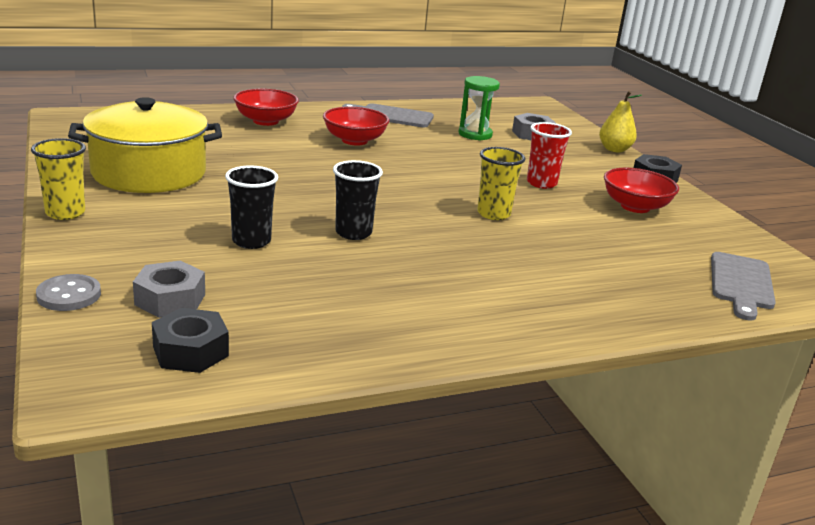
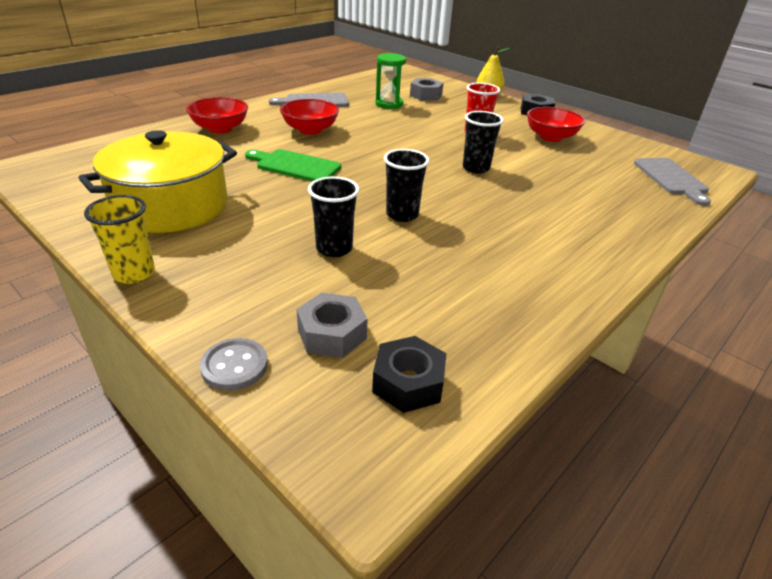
camera: 25 degrees left, 10 degrees up
(299, 168) = (295, 166): none -> green cutting board
(493, 214) = (476, 168): yellow cup -> black cup

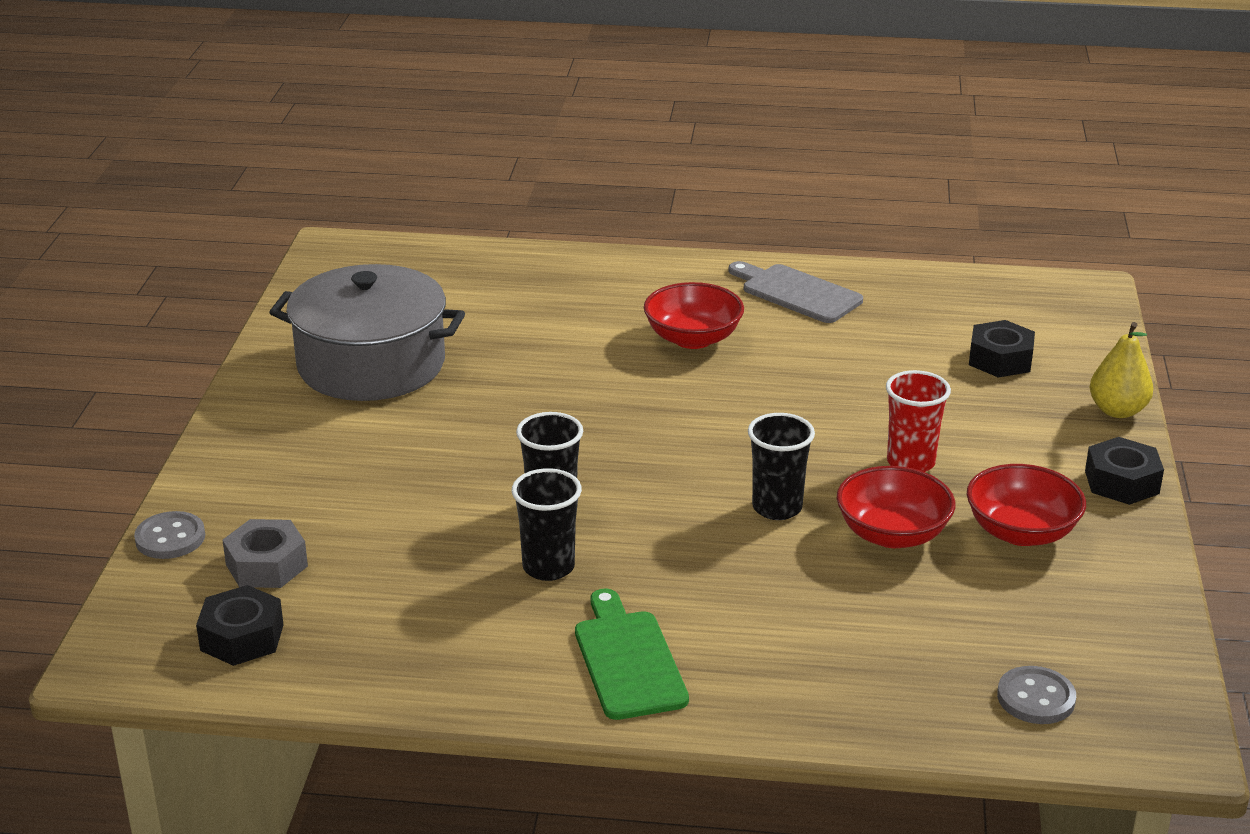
camera: 55 degrees right, 5 degrees down
(134, 273) = (236, 417): yellow cup -> none
(171, 206) = (371, 364): yellow pot -> grey pot
(220, 128) = (593, 284): red bowl -> red bowl (892, 534)
(295, 166) = (570, 382): green cutting board -> green cutting board (628, 660)
(334, 248) = (415, 498): black cup -> black cup (548, 567)
(389, 104) = (898, 348): green hourglass -> none
(426, 95) = (1000, 359): grey nut -> black nut
(671, 178) = (1036, 698): grey cutting board -> grey button

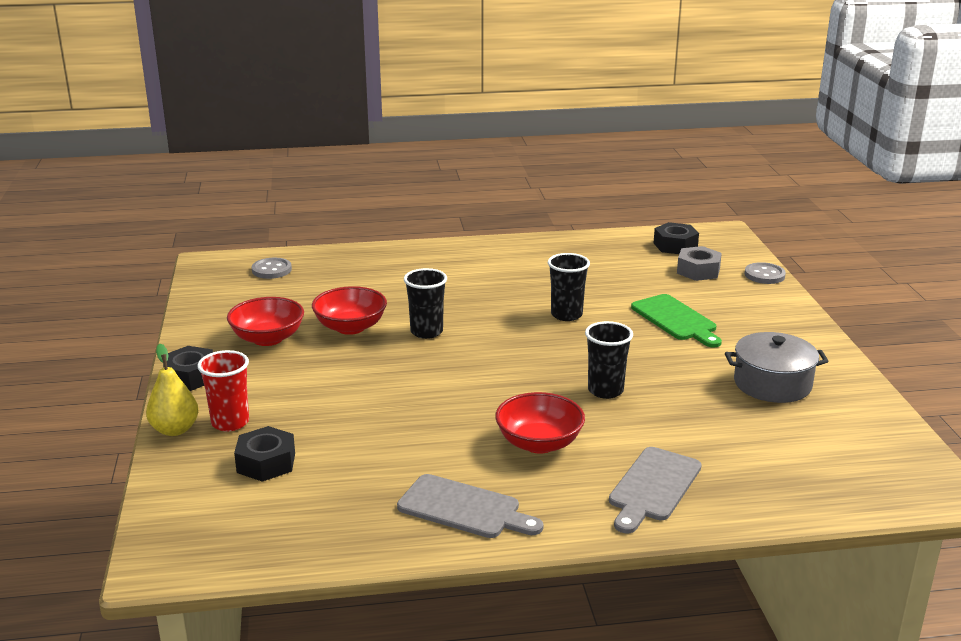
camera: 165 degrees right, 5 degrees down
(371, 364) = (772, 384): grey pot -> grey pot, size x0.65
(548, 567) = (547, 288): black cup -> black cup (605, 390)
(603, 285) = (653, 487): none -> grey cutting board
(628, 660) = (481, 260): green cutting board -> green cutting board (676, 320)
(910, 463) = (341, 369): red cup -> red cup (230, 422)

